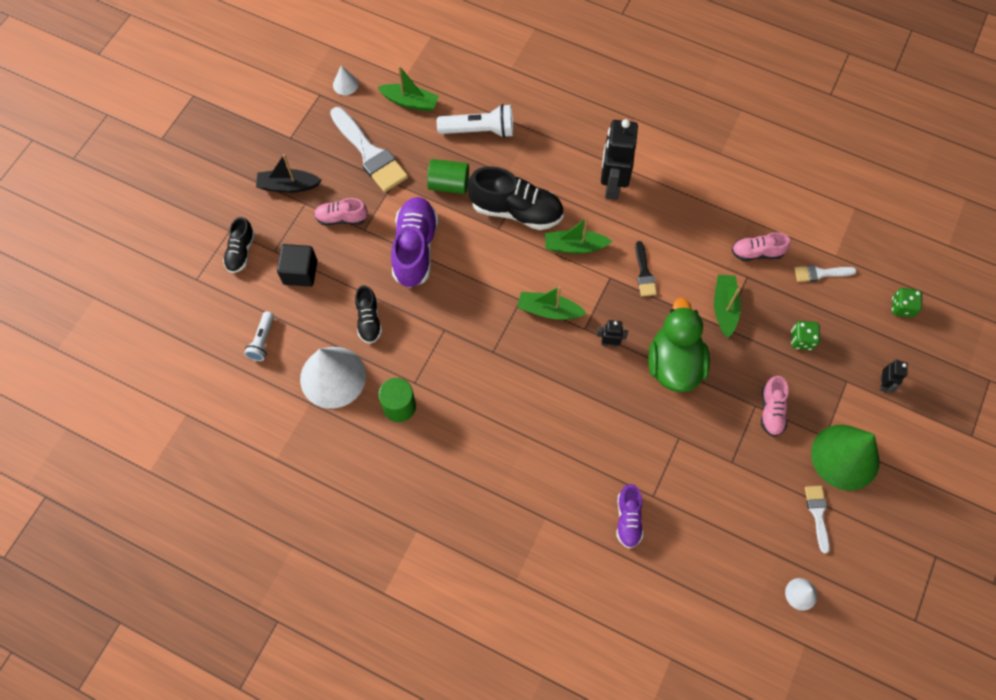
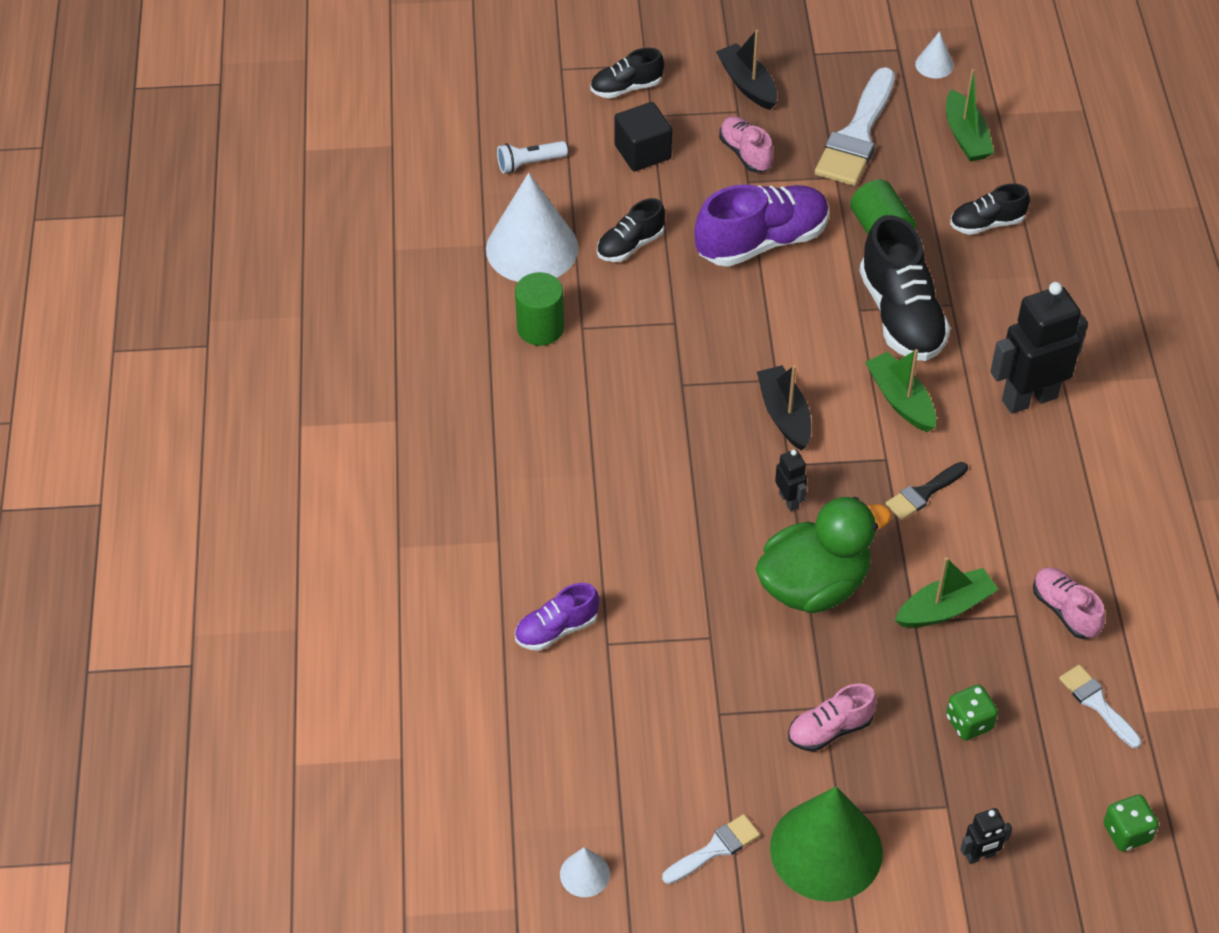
camera: 60 degrees right, 15 degrees down
(479, 130) = (986, 223): white flashlight -> black shoe
(549, 310) = (784, 415): green boat -> black boat

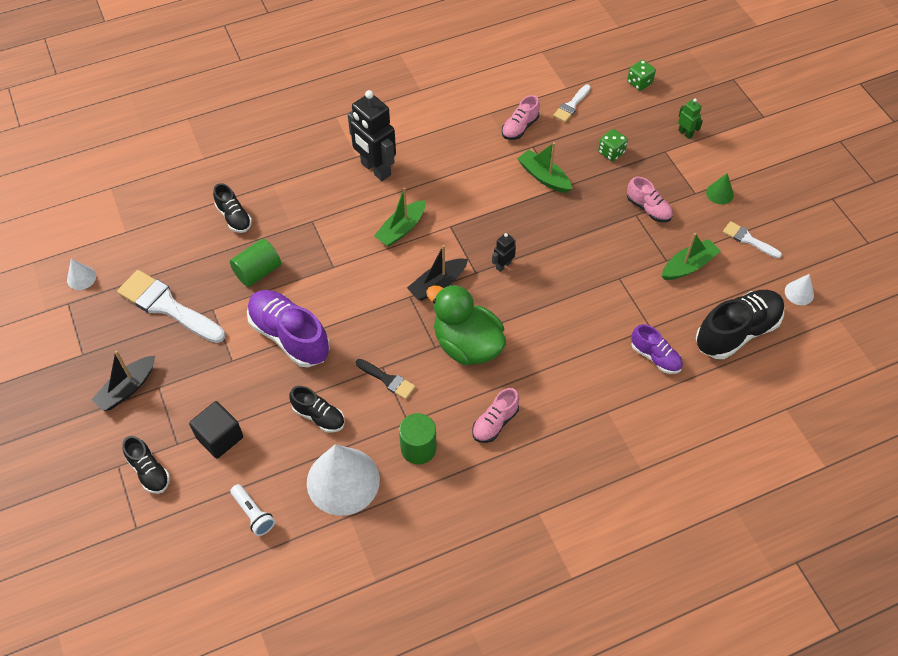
camera: 110 degrees left, 5 degrees up
(745, 153) = (203, 369): pink shoe -> pink shoe (495, 423)
(814, 585) = (558, 238): green duck -> green duck (467, 345)
(826, 850) = (719, 193): green cone -> green cone, size x0.44
(857, 135) = (167, 306): white brush -> white brush turned 150 degrees counterclockwise
(901, 315) = (331, 244): black shoe -> black shoe (736, 332)
(923, 493) = (468, 203): black brush -> black brush (388, 380)
(966, 136) = (153, 245): green boat -> green boat (688, 266)
(980, 856) = (685, 133): black robot -> green robot

